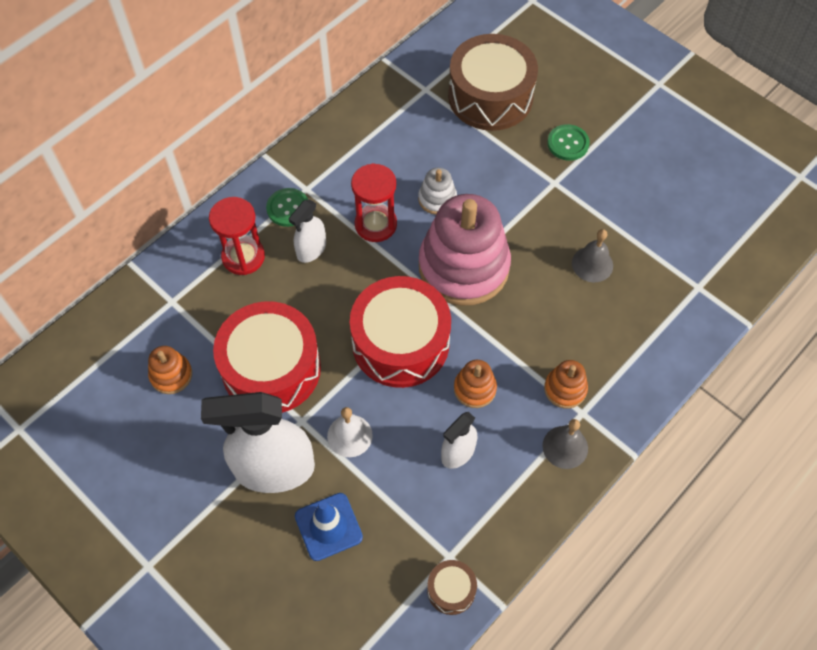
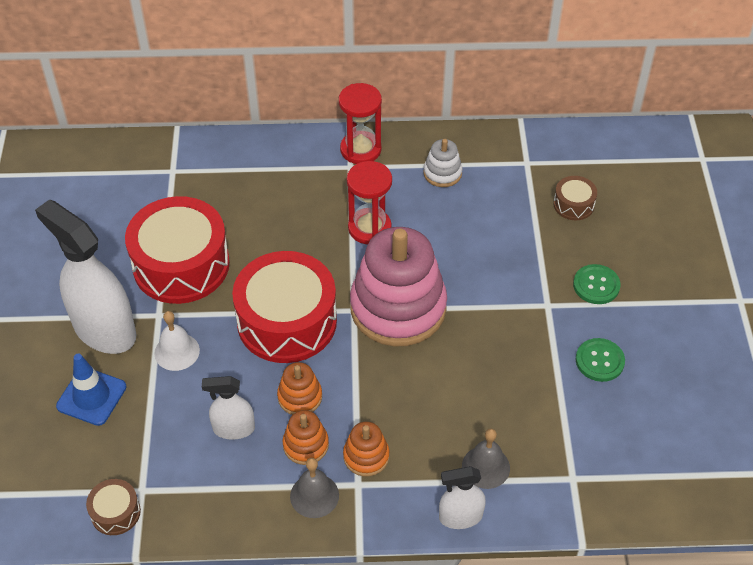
camera: 45 degrees right, 10 degrees down
(171, 375) = (116, 216): orange stacking toy -> orange stacking toy (306, 445)
(243, 257) = (252, 178): red hourglass -> red hourglass (360, 149)
(288, 208) = (321, 170): green button -> green button (599, 361)
(311, 249) = (303, 209): white spray bottle -> white spray bottle (460, 517)
(437, 199) = (438, 245): white stacking toy -> white stacking toy (442, 173)
(490, 96) = (573, 204): brown drum -> brown drum, size x0.44
(592, 264) = (502, 387): grey bell -> grey bell (485, 467)

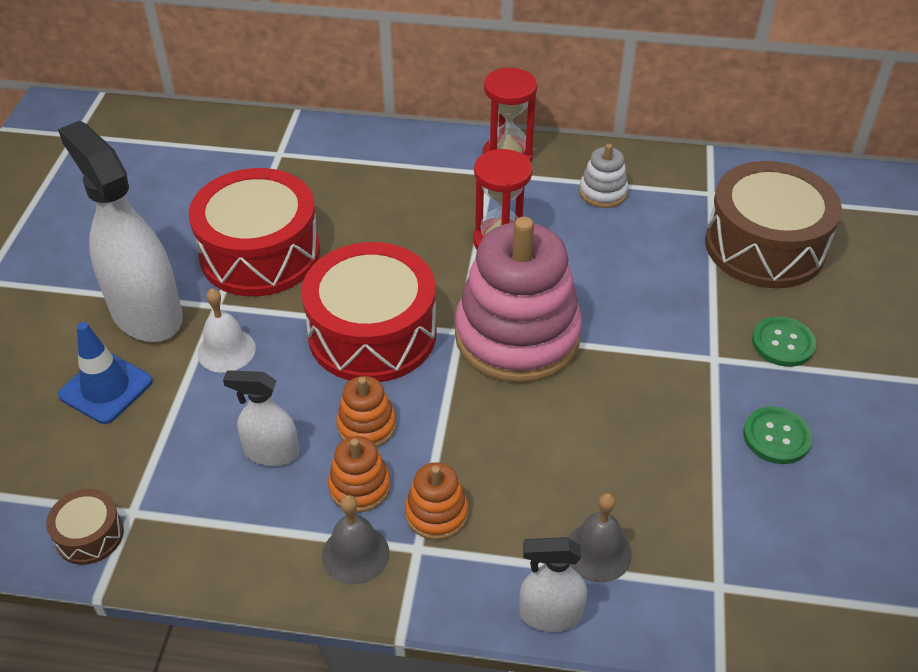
camera: 10 degrees right, 5 degrees down
(573, 204) = (765, 246): brown drum -> brown drum, size x2.27

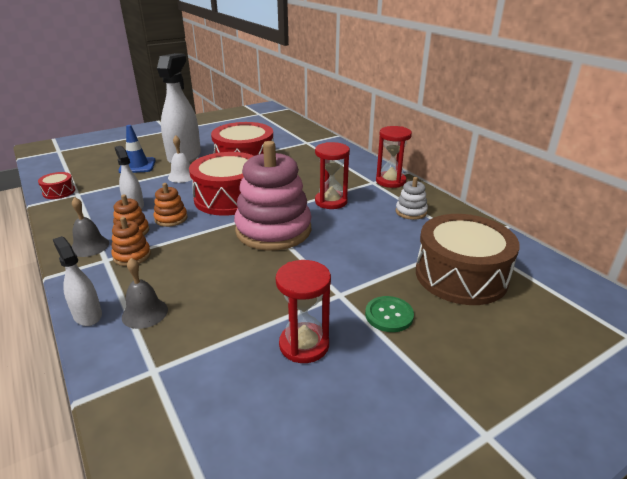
camera: 50 degrees right, 15 degrees down
(89, 535) = (59, 192): brown drum -> red drum
(776, 437) = (304, 345): green button -> red hourglass

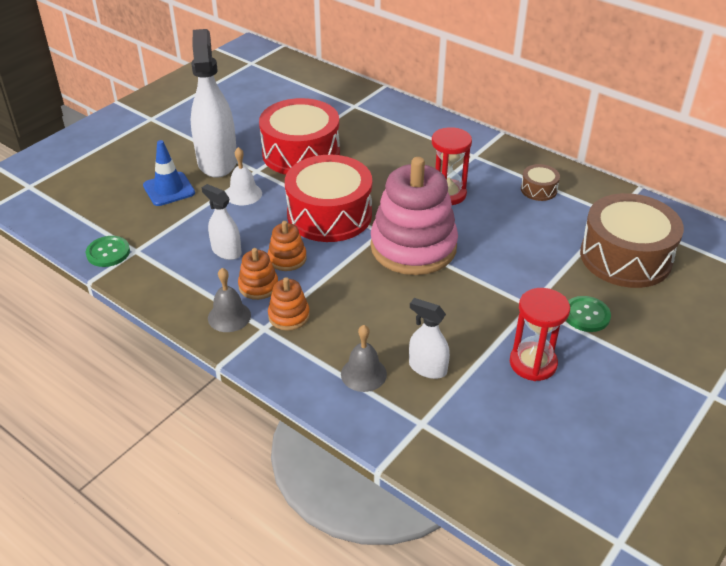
camera: 20 degrees left, 10 degrees up
(59, 192) = (108, 252): red drum -> green button
(87, 315) = (309, 391): white spray bottle -> white spray bottle (427, 368)
(390, 181) = (492, 150): red hourglass -> none
(411, 212) = (538, 189): white stacking toy -> brown drum

